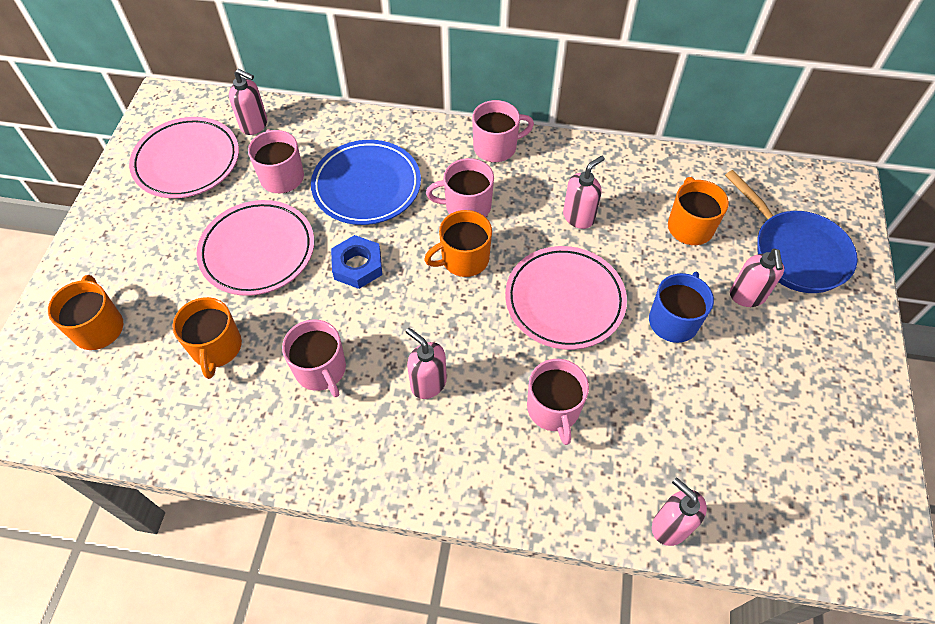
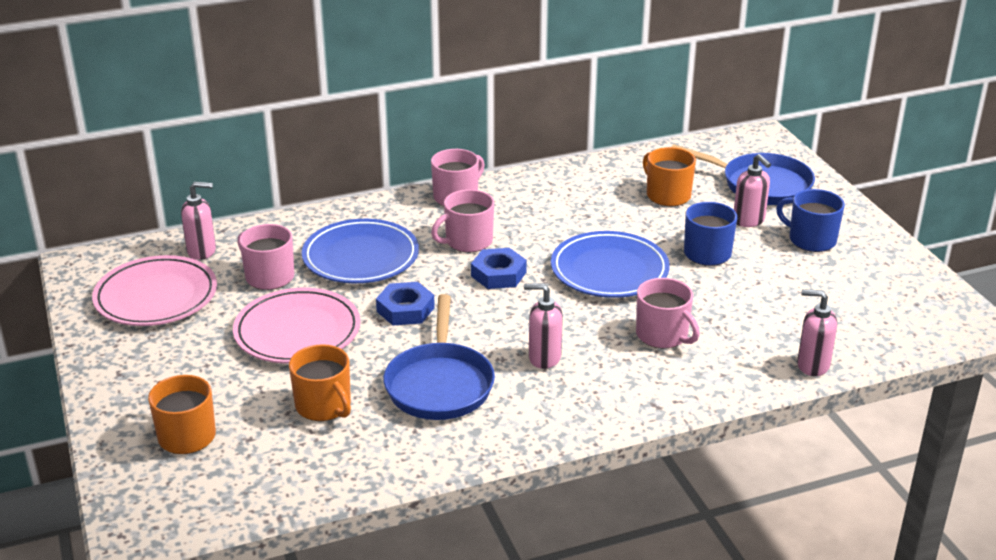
camera: 30 degrees left, 25 degrees down
(321, 369) = (440, 384): pink mug -> blue pan
(464, 259) = (498, 274): orange mug -> blue nut
(564, 300) = (609, 270): pink plate -> blue plate
(578, 217) = (572, 218): pink soap dispenser -> none
(793, 351) = (811, 240): none -> blue mug

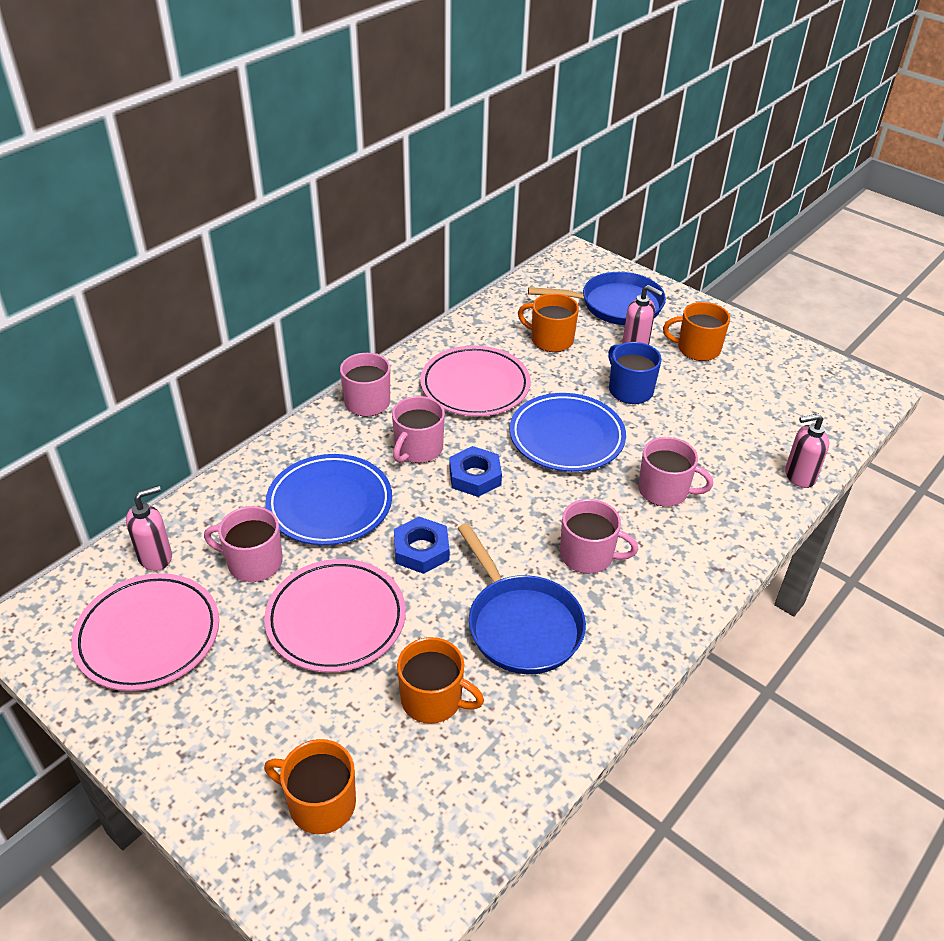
camera: 30 degrees left, 10 degrees up
(544, 358) = (588, 555): pink soap dispenser -> pink mug
(561, 211) = (475, 386): none -> pink plate
(811, 240) = (697, 349): blue mug -> orange mug

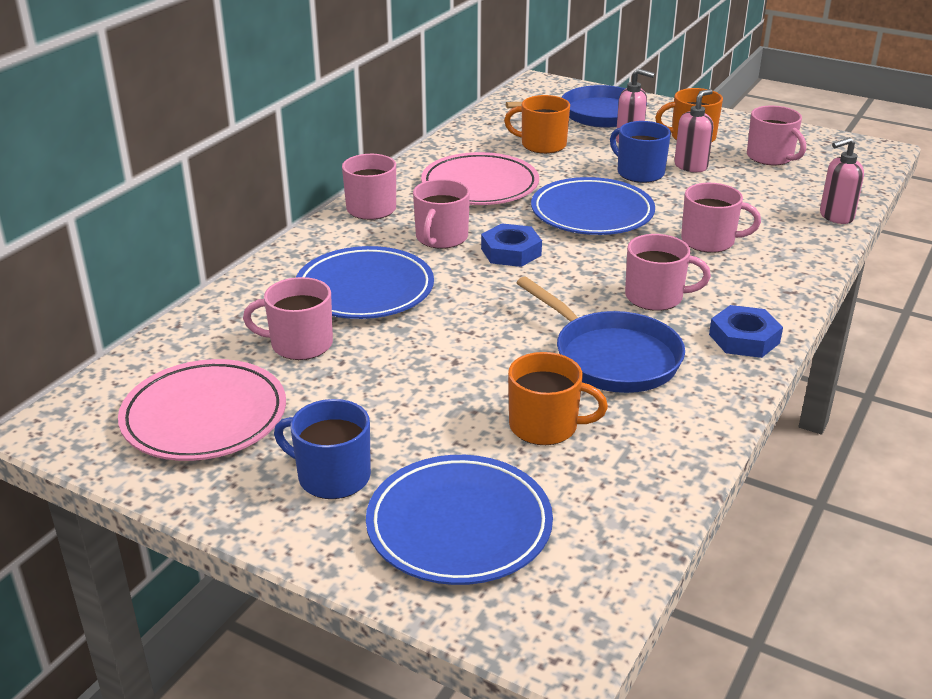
camera: 10 degrees left, 10 degrees down
(155, 557) = (187, 353): pink soap dispenser -> pink soap dispenser (691, 166)
(232, 725) = (332, 476): none -> blue mug
(320, 803) = (459, 526): orange mug -> blue plate
(336, 619) = (411, 377): pink plate -> none
(421, 550) = (479, 313): blue nut -> blue nut (744, 338)
(765, 386) = (770, 157): none -> pink mug

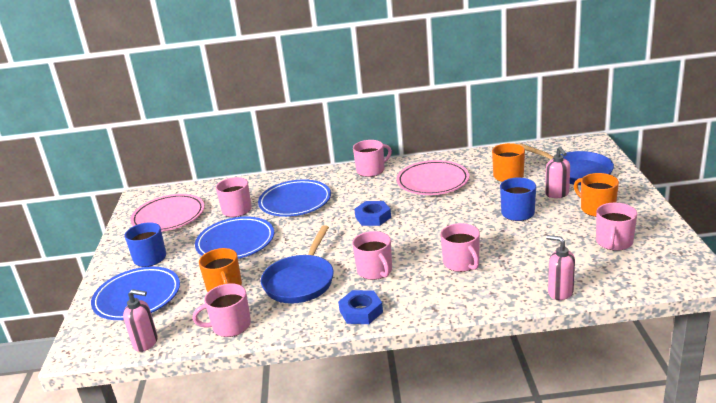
camera: 60 degrees right, 5 degrees down
(441, 238) = (364, 196): pink mug -> pink mug (230, 326)
(592, 213) = (446, 219): blue plate -> blue plate (235, 242)
(691, 166) = (553, 223): pink soap dispenser -> pink soap dispenser (146, 343)

